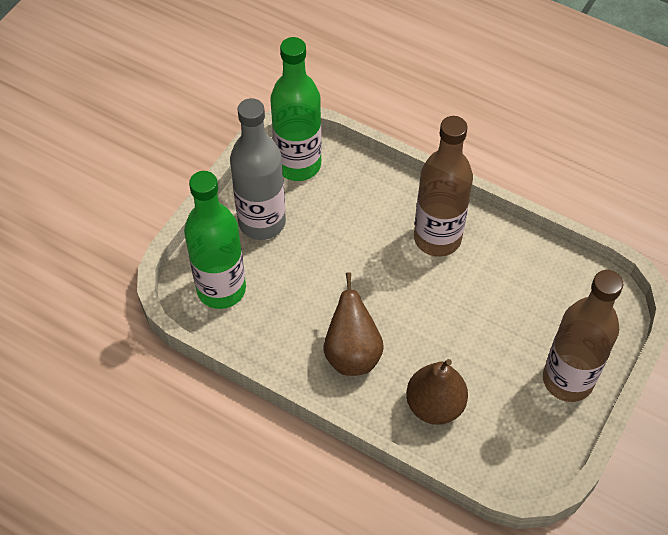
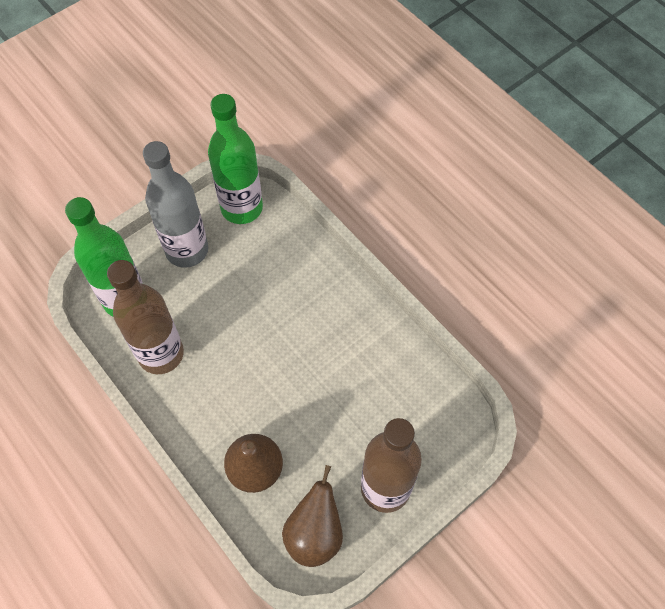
camera: 20 degrees right, 5 degrees up
(352, 353) = (206, 396): brown pear -> brown pear (314, 534)
(437, 238) = (330, 314): brown bottle -> brown bottle (161, 354)

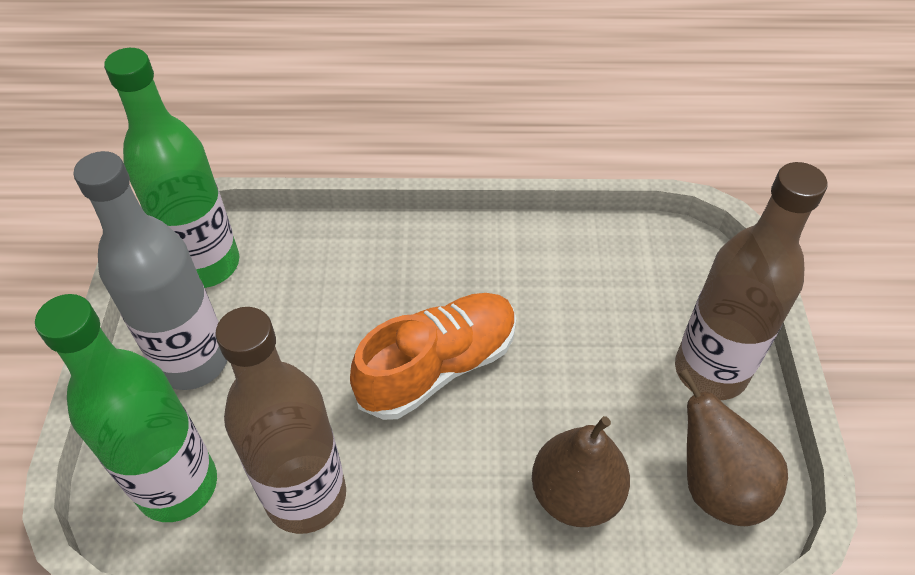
camera: 50 degrees left, 10 degrees down
(274, 356) = (438, 367): none -> orange shoe

